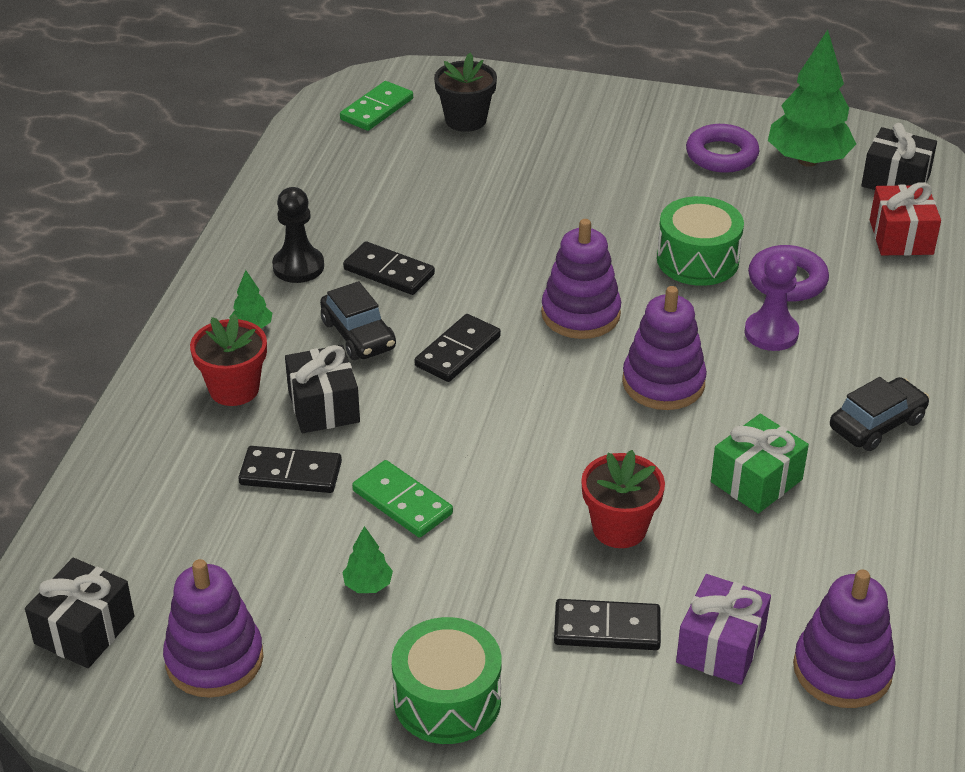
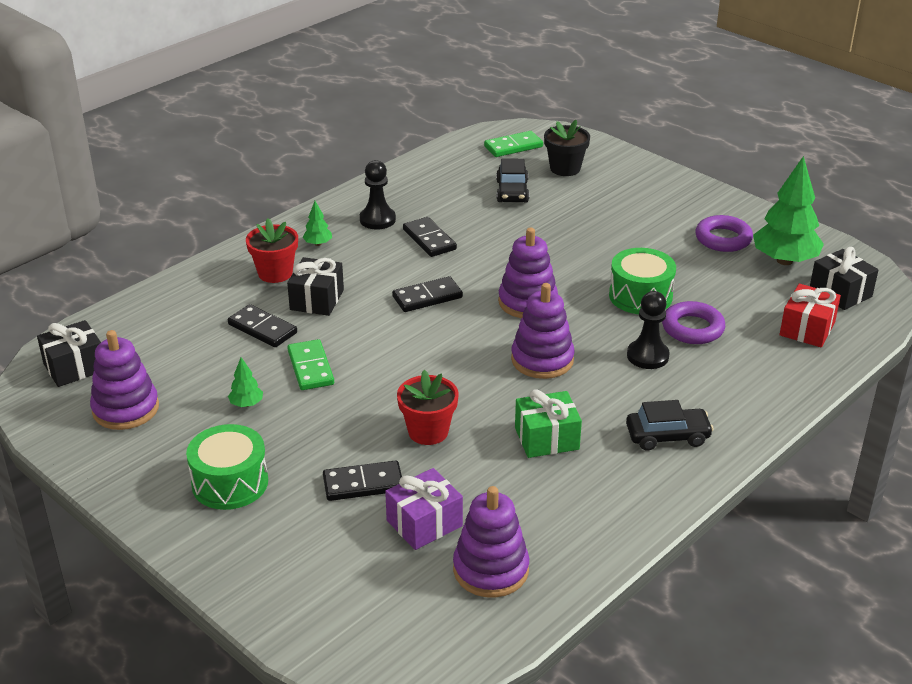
camera: 30 degrees right, 5 degrees down
(358, 335) = (376, 268): black car -> black car (512, 192)
(607, 628) = (363, 484): black domino -> black domino turned 45 degrees counterclockwise
(771, 333) = (647, 356): purple pawn -> black pawn

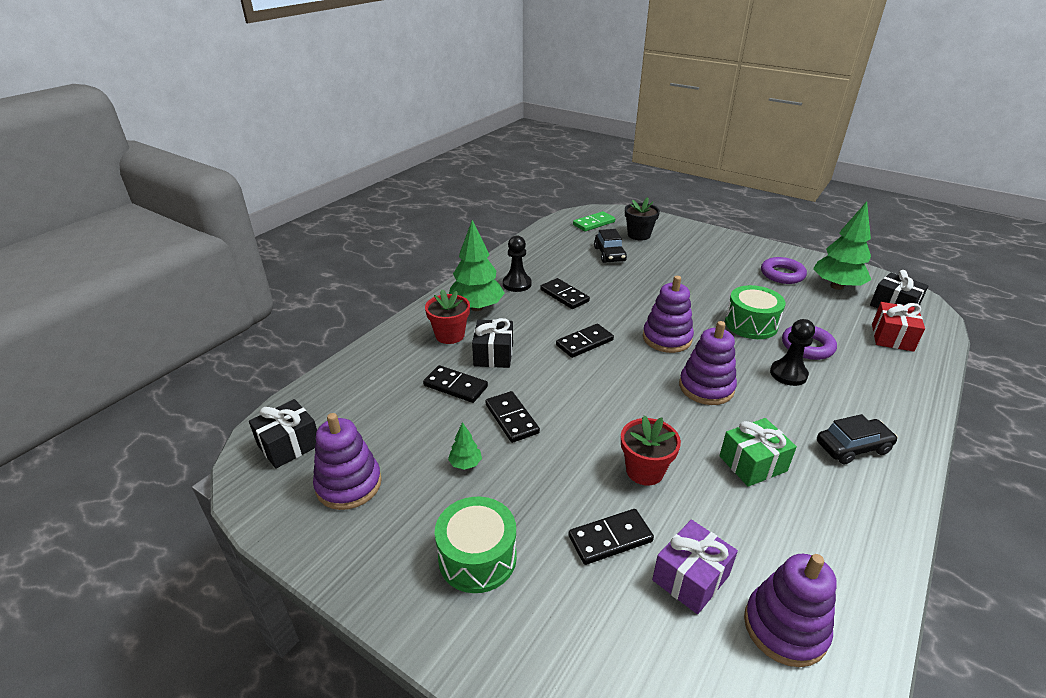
camera: 10 degrees left, 0 degrees up
(310, 368) = (511, 419): green domino -> black domino
(318, 244) = (476, 307): green tree -> green tree, size x2.28

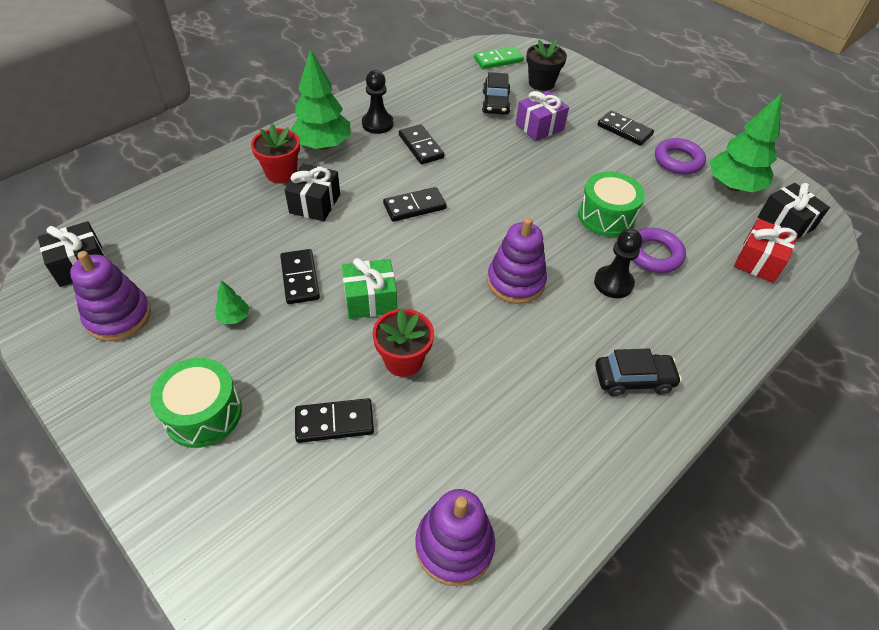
camera: 10 degrees right, 15 degrees up
(455, 386) = (261, 232): black domino -> black domino (624, 130)
(667, 338) = (504, 217): purple stacking toy -> none
(690, 578) = (391, 477): purple gift -> purple gift (539, 127)
(752, 464) = (517, 375): green gift -> green gift (370, 300)

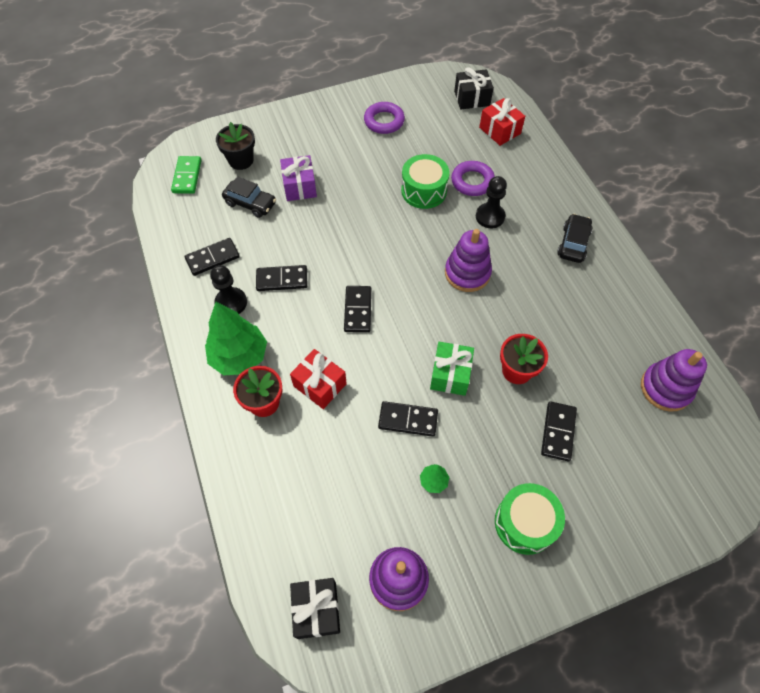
camera: 65 degrees left, 10 degrees up
(315, 203) = (320, 385): black gift -> red gift
(624, 130) = (333, 135): black domino -> black domino (212, 258)
(733, 186) = (425, 105): green tree -> none

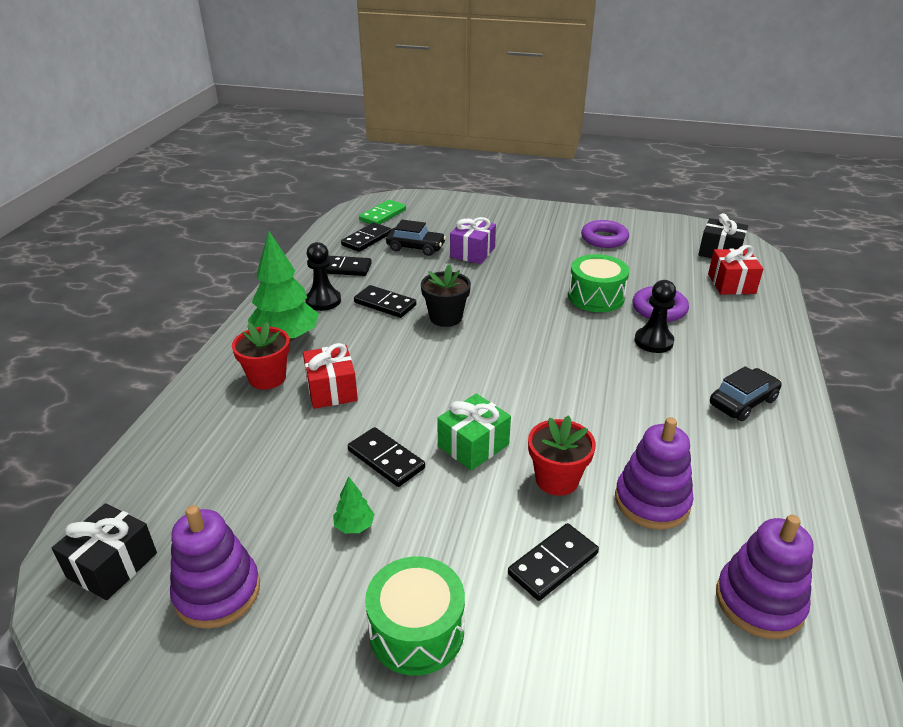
camera: 35 degrees right, 25 degrees down
(241, 160) = (439, 220): black flower pot -> black flower pot (445, 317)
(250, 203) = (416, 248): black car -> black car turned 45 degrees counterclockwise
(357, 310) = (431, 353): black domino -> black domino (366, 239)
(467, 273) = (580, 374): purple stacking toy -> purple stacking toy (652, 501)

